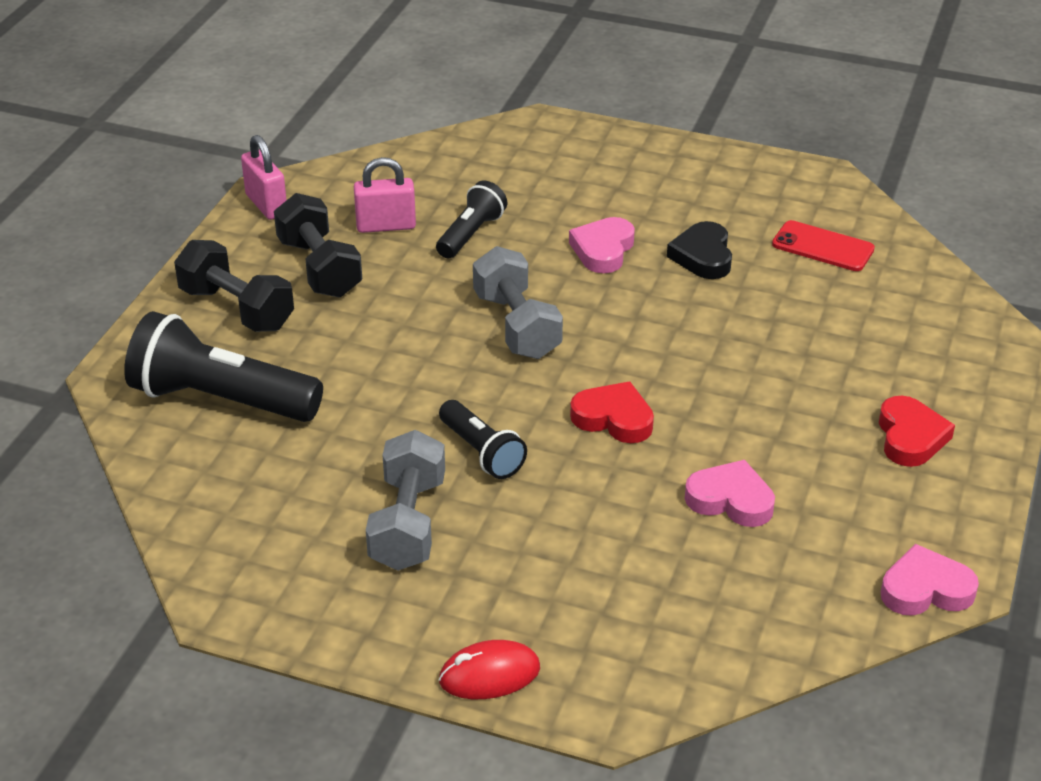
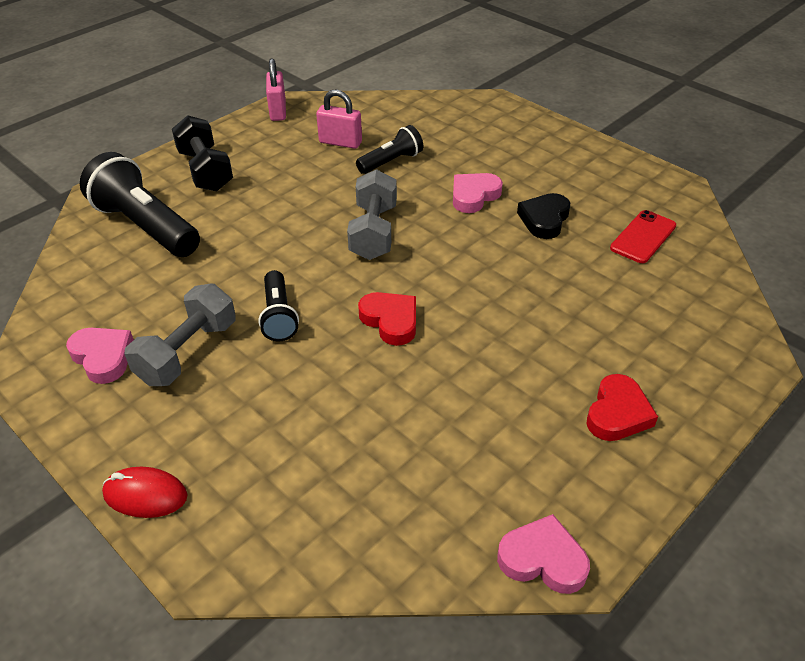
camera: 25 degrees right, 5 degrees up
(319, 268) = (277, 158): black dumbbell -> none
(730, 500) = (432, 416): pink heart -> pink heart (103, 357)
(823, 247) = (643, 237): red phone -> red phone turned 75 degrees clockwise

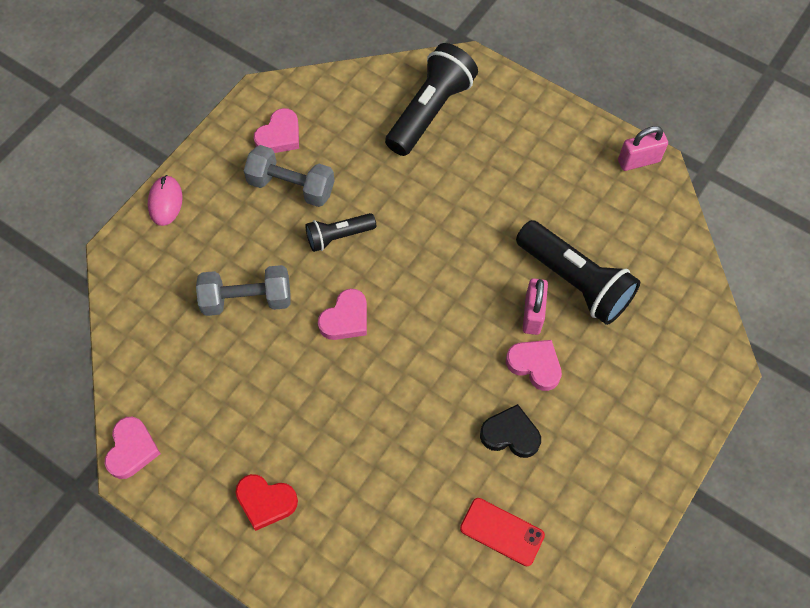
camera: 80 degrees right, 20 degrees up
(145, 495) = (165, 202): red mouse -> pink mouse
(205, 171) = (519, 129): black dumbbell -> none
(340, 142) = (597, 229): pink padlock -> pink padlock (532, 314)
(373, 232) = (458, 285): grey dumbbell -> grey dumbbell (247, 299)
(390, 321) = (346, 319): red heart -> pink heart
(391, 162) = (574, 281): black flashlight -> black flashlight, size x1.80

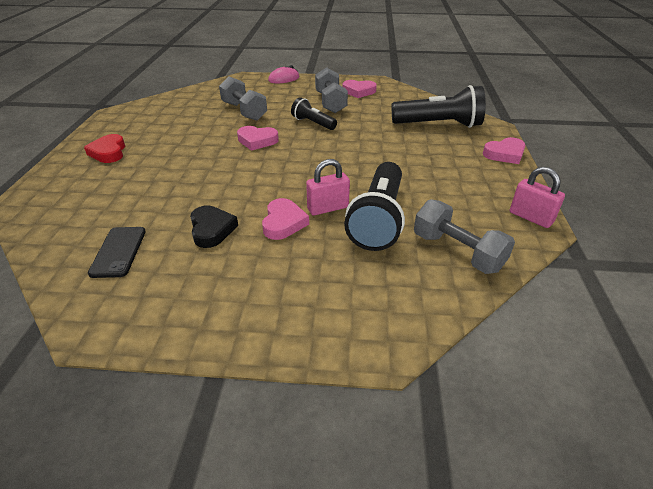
camera: 60 degrees right, 25 degrees down
(132, 449) = (127, 109): pink heart -> pink heart (504, 154)
(502, 532) = (118, 252): red phone -> black phone
(652, 249) = (457, 252): none -> grey dumbbell

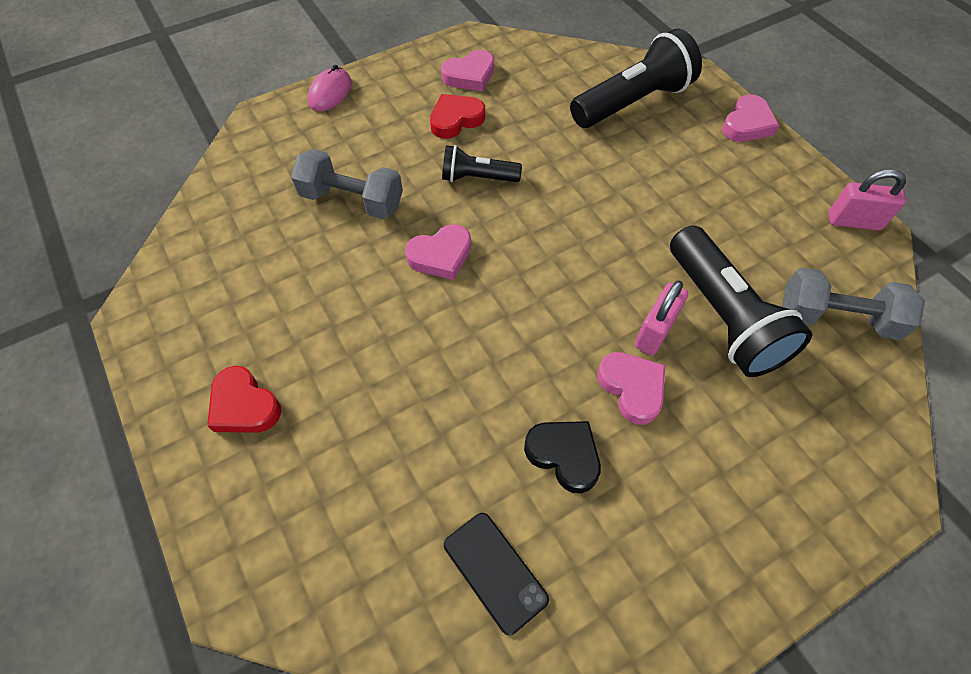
camera: 35 degrees left, 20 degrees up
(330, 103) = (456, 119): grey dumbbell -> red heart

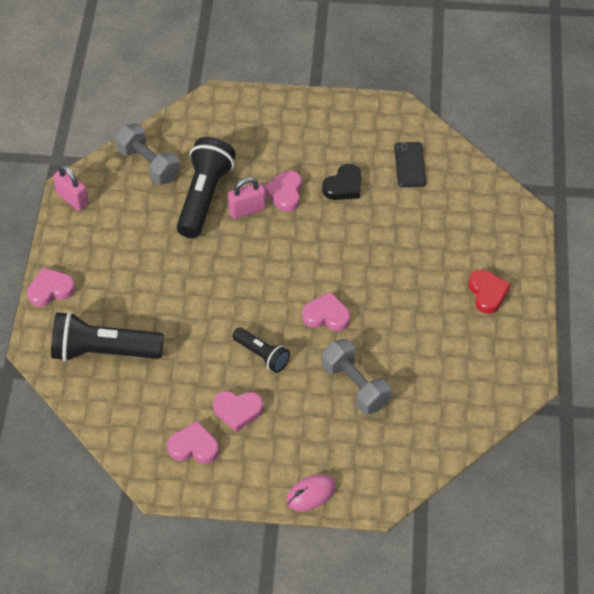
camera: 145 degrees left, 5 degrees down
(456, 119) = (238, 411): red heart -> pink heart
(564, 455) = (344, 186): black heart -> black heart turned 120 degrees counterclockwise

